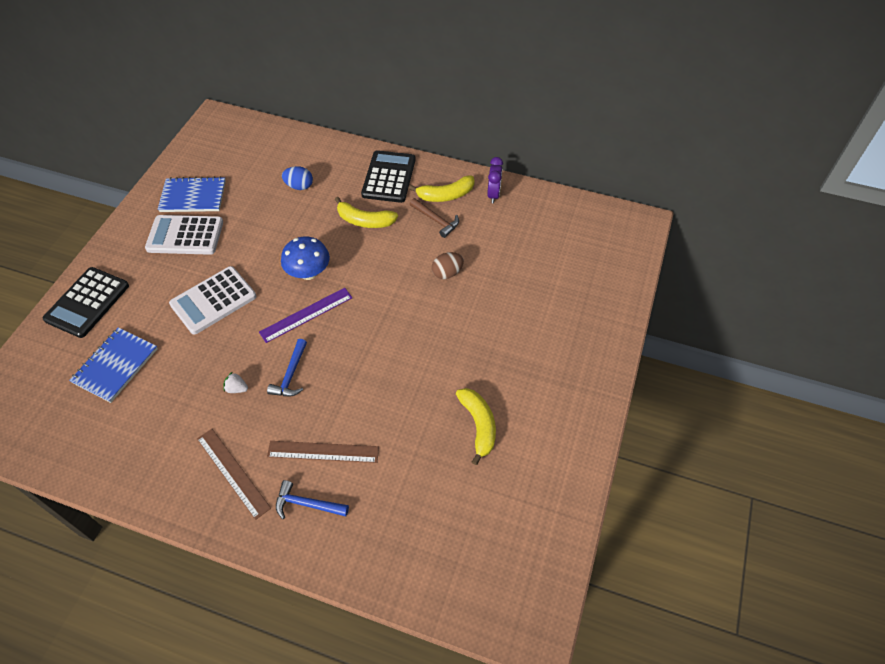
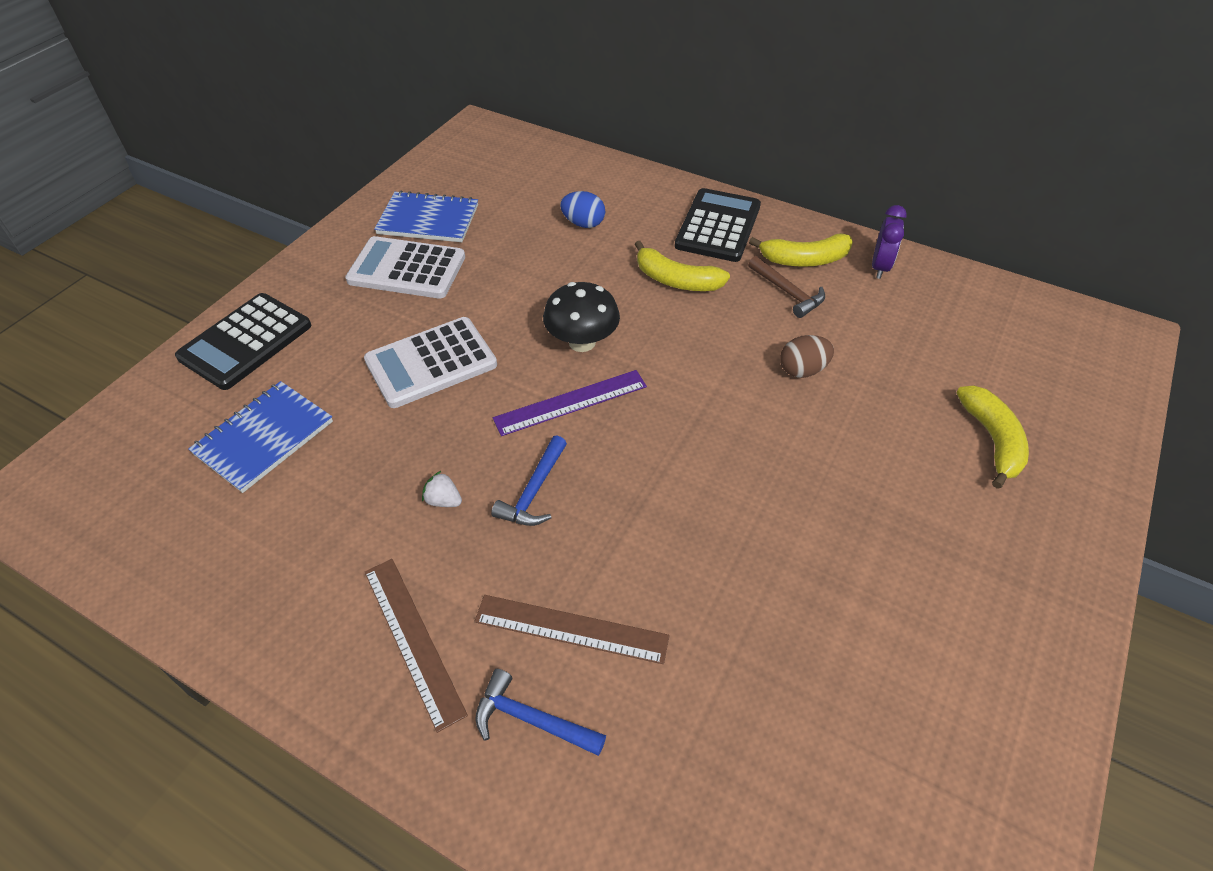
camera: 10 degrees right, 5 degrees down
(308, 273) = (582, 342): blue mushroom -> black mushroom
(478, 425) = (849, 626): yellow banana -> yellow banana (991, 440)

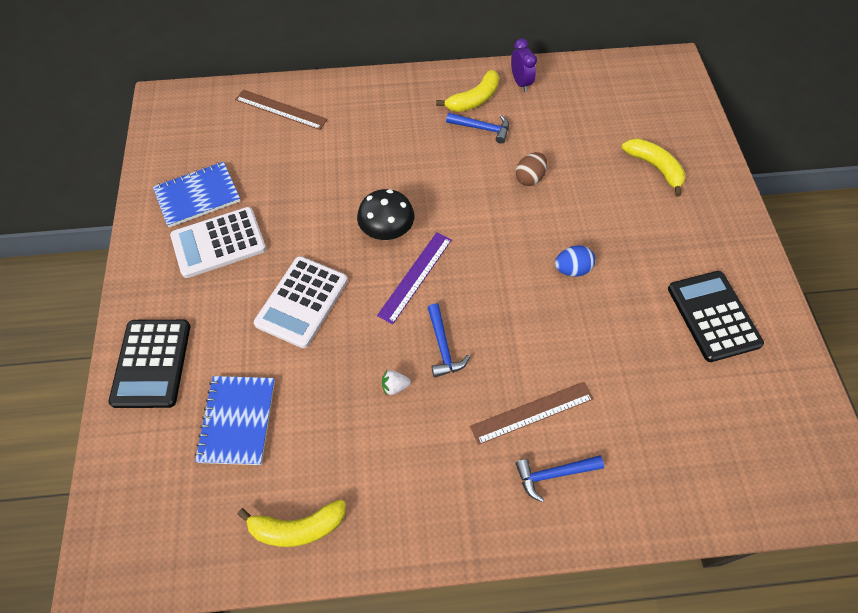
camera: 35 degrees left, 10 degrees up
(413, 640) = (453, 478): brown ruler -> brown ruler (281, 109)
(583, 223) = (313, 143): blue egg -> blue egg (572, 269)
(676, 280) = (409, 155): yellow banana -> yellow banana (297, 527)
(718, 226) = (403, 101): black calculator -> black calculator (713, 316)
(788, 292) = (482, 128): brown hammer -> blue hammer

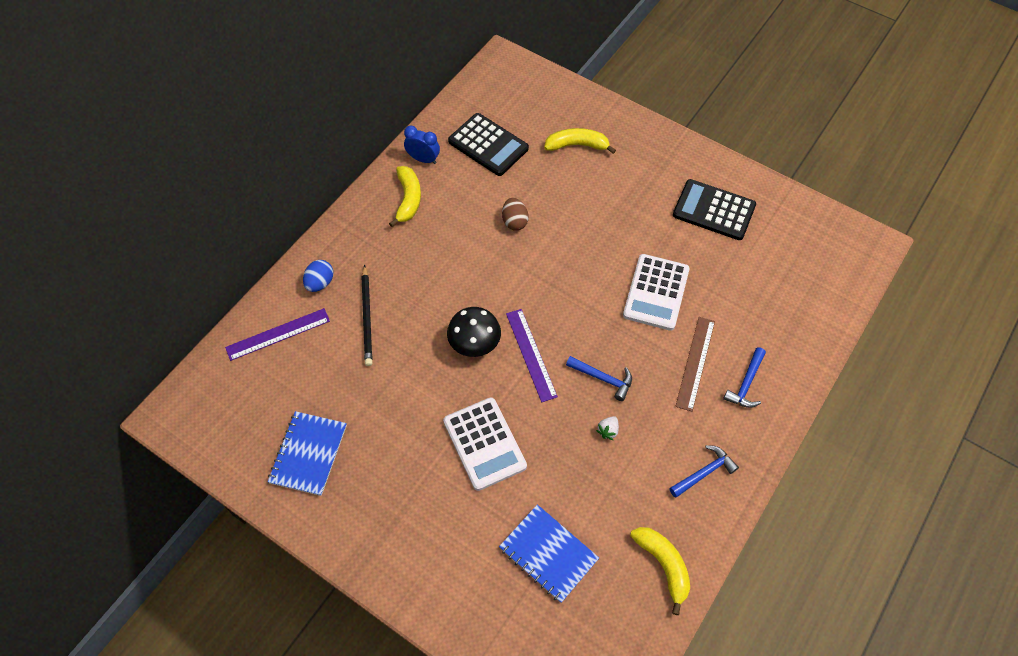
camera: 50 degrees left, 0 degrees up
(152, 363) = (445, 586): black calculator -> black calculator (488, 145)
(219, 243) = (373, 467): white calculator -> white calculator (656, 292)
(281, 109) = (278, 334): brown ruler -> purple ruler
(297, 527) = (663, 565): yellow banana -> yellow banana turned 60 degrees counterclockwise
(344, 149) = (367, 317): none -> black pencil
(482, 128) = (441, 215): blue hammer -> blue hammer (704, 472)
(520, 83) = (423, 159): purple clock -> blue clock
(572, 269) = (612, 257): blue egg -> blue egg (320, 283)

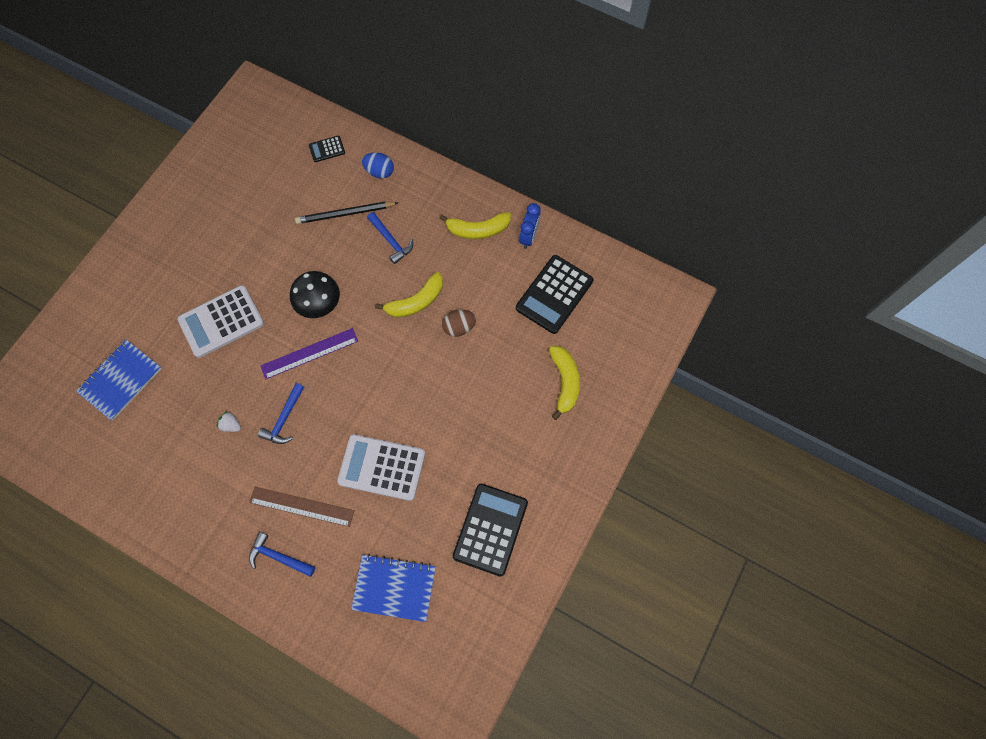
camera: 85 degrees right, 10 degrees up
(278, 334) = (327, 149): purple ruler -> black calculator
(308, 454) = (216, 190): blue notebook -> blue notebook (394, 588)
(663, 565) = (104, 476): yellow banana -> yellow banana (416, 301)
(704, 472) = (187, 513): blue hammer -> blue hammer (391, 241)

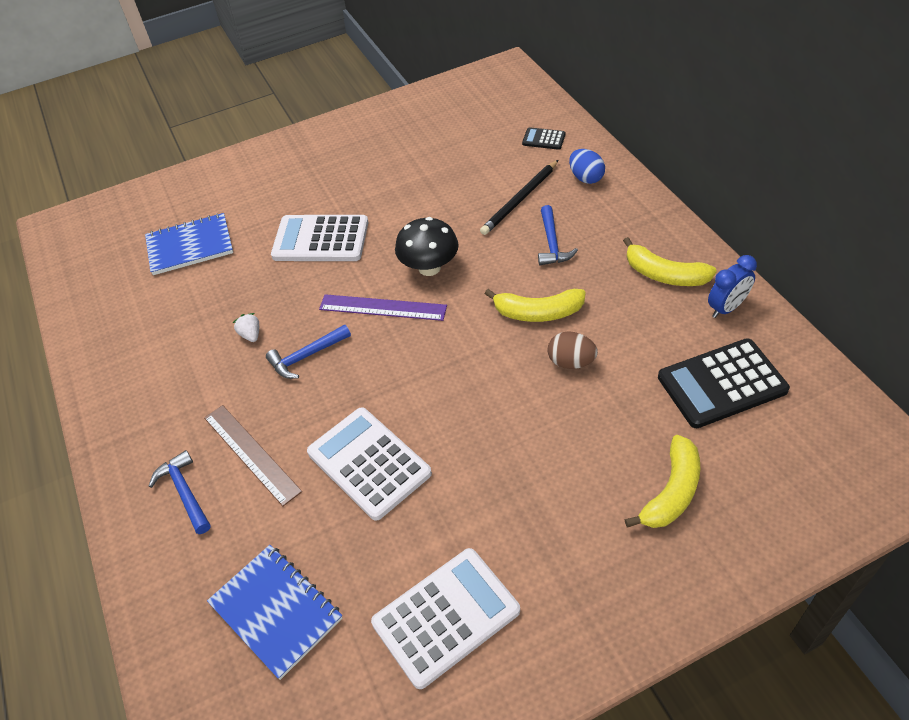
camera: 40 degrees right, 20 degrees down
(345, 214) = (520, 200): black pencil -> black pencil turned 75 degrees counterclockwise
(490, 529) = (446, 617): black calculator -> white calculator

